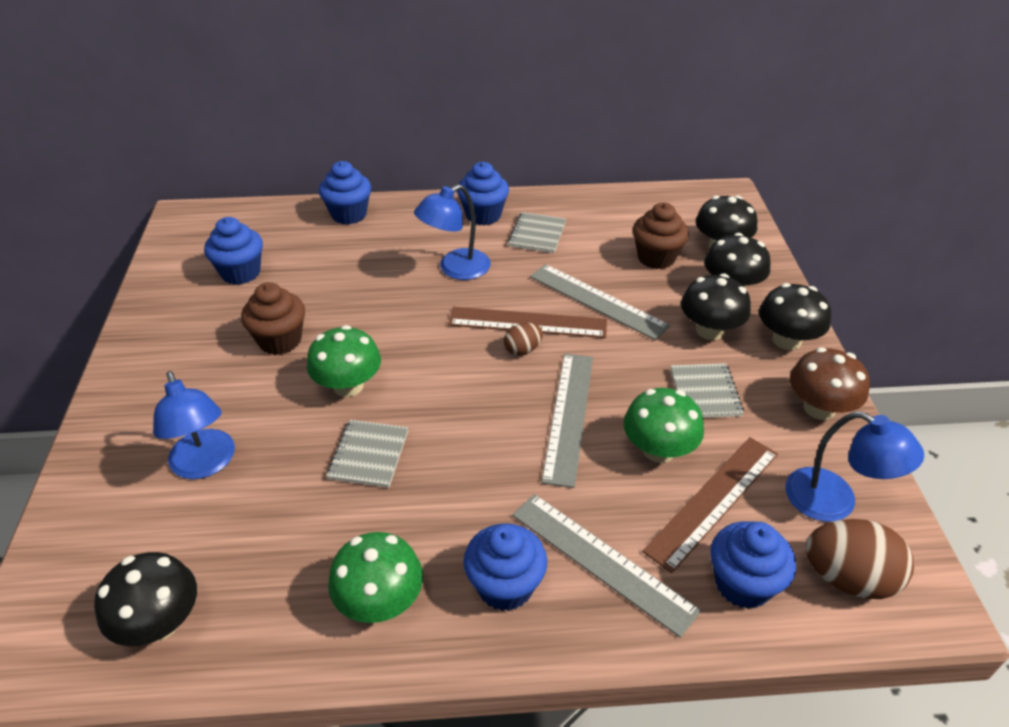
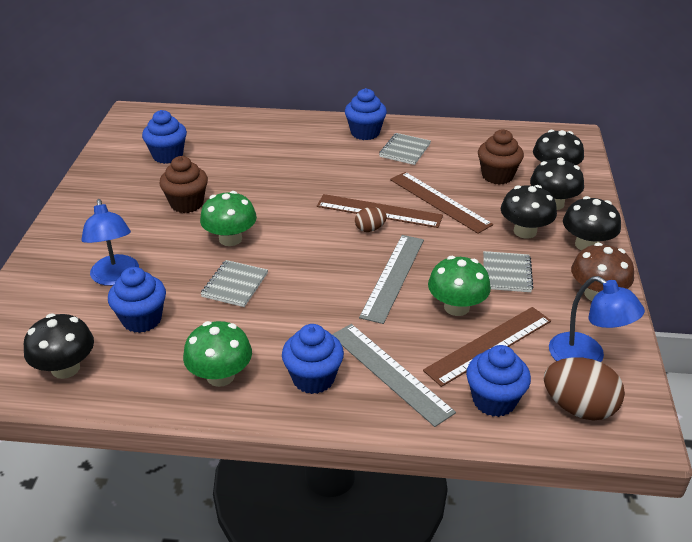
camera: 10 degrees right, 5 degrees down
(349, 214) = (259, 123): blue cupcake -> blue cupcake (142, 319)
(455, 269) = (332, 168): blue lamp -> none
(597, 301) = (439, 201): grey ruler -> brown ruler

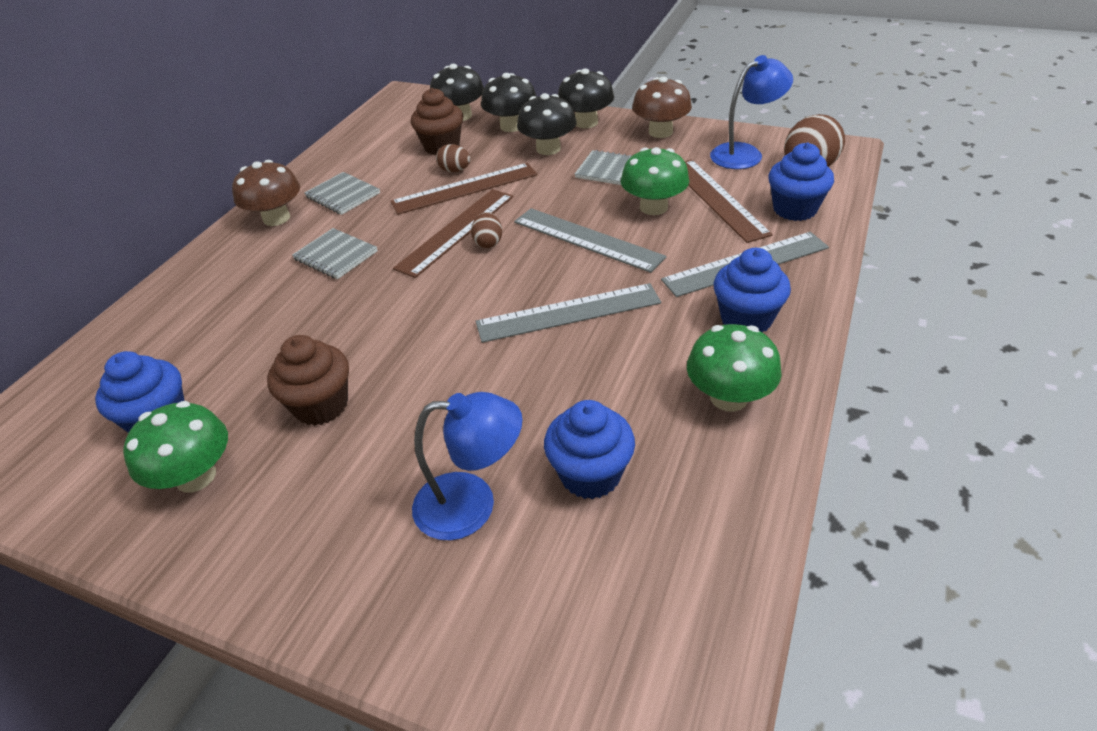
camera: 70 degrees left, 5 degrees up
(65, 368) = (680, 578): black mushroom -> none
(230, 239) = (441, 364): green mushroom -> green mushroom (196, 476)
(234, 285) = (548, 369): grey notebook -> grey notebook (335, 255)
(297, 283) = (568, 312): none -> grey ruler
(365, 133) = (276, 218): blue cupcake -> brown mushroom
(463, 191) = (455, 170): none -> brown egg

